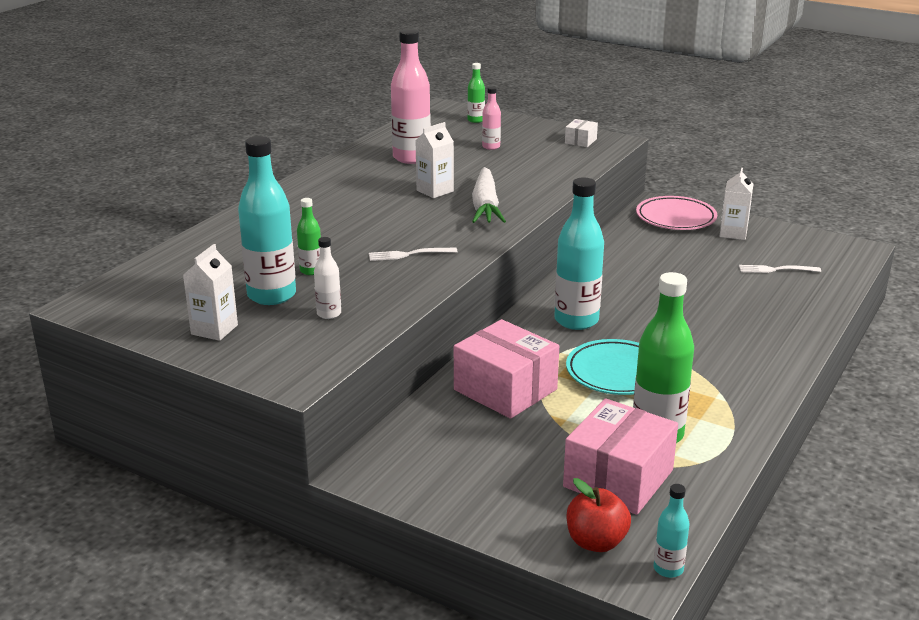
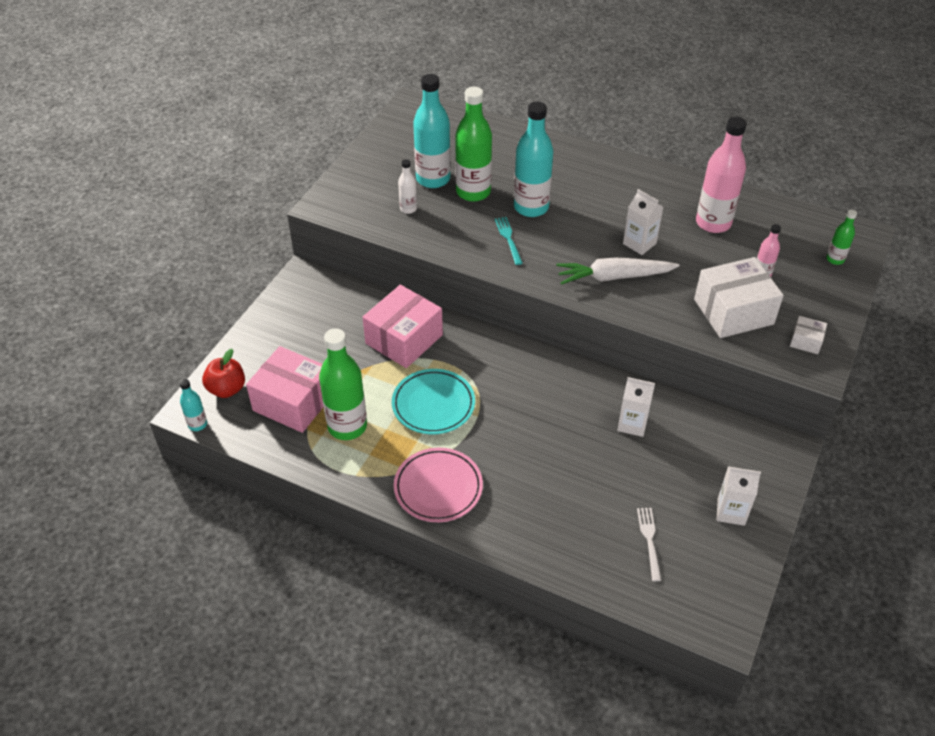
camera: 85 degrees right, 20 degrees up
(214, 329) = (383, 162): white carton -> white carton (632, 424)
(311, 271) = (473, 192): green bottle -> green bottle, size x2.04
(409, 254) = (508, 239): white fork -> turquoise fork
(541, 162) = (733, 312): none -> white box
(576, 320) = (515, 380): turquoise bottle -> turquoise bottle (531, 207)
(675, 218) = (755, 463): pink plate -> pink plate (438, 488)

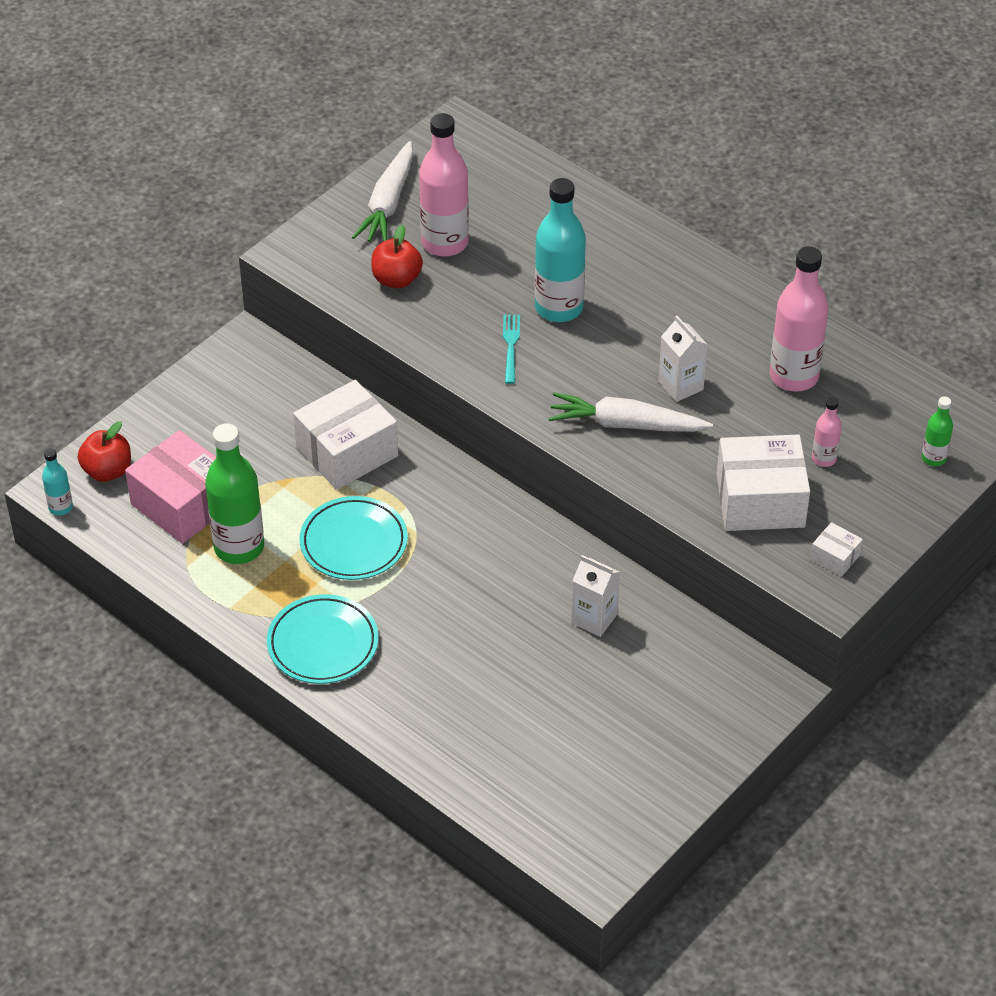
camera: 15 degrees right, 0 degrees up
(383, 160) = (388, 203): none -> white carrot
(404, 339) = (347, 451): pink box -> white box
(408, 209) = (396, 279): white bottle -> red apple
(433, 179) = (444, 243): turquoise bottle -> pink bottle
(438, 488) = (323, 644): pink plate -> turquoise plate
(473, 192) = (491, 271): green bottle -> none
(649, 540) = (552, 759): white fork -> none
(731, 511) = (668, 748): white carton -> none

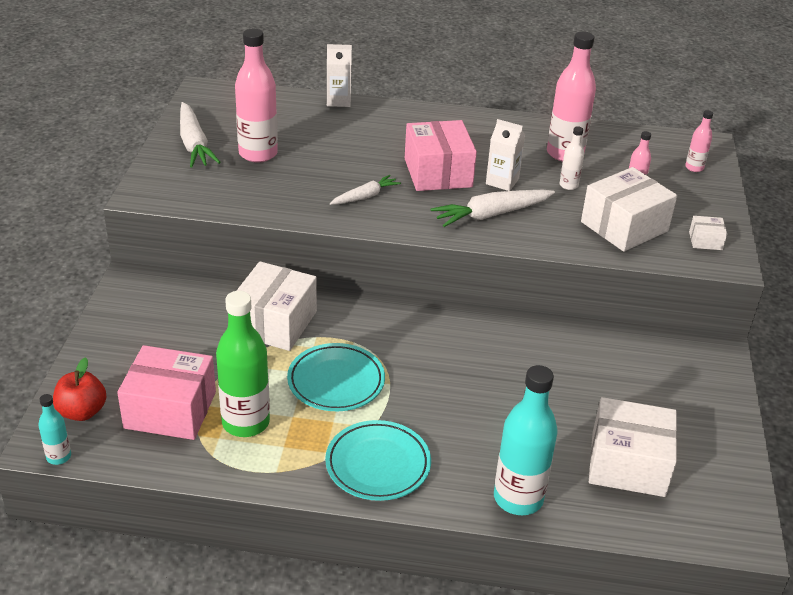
camera: 35 degrees left, 10 degrees down
(396, 279) = (243, 184): red apple -> none
(511, 346) = (365, 196): turquoise fork -> white carrot
(556, 756) = (628, 464): none -> white box
(559, 308) = (375, 165): turquoise bottle -> turquoise bottle (518, 498)
(594, 618) = (557, 359): white carton -> white carton (338, 101)
(619, 345) = (438, 173): none -> pink box
(752, 421) = (568, 185): none -> white bottle
(933, 458) = (694, 168): green bottle -> pink bottle

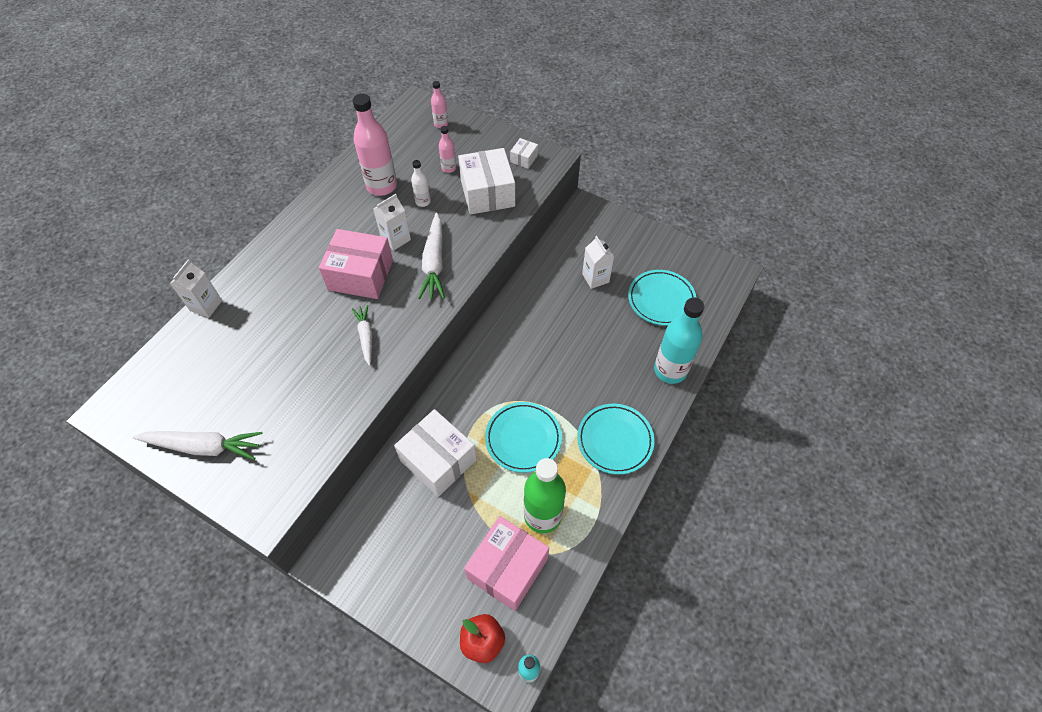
camera: 65 degrees left, 20 degrees up
(258, 154) = (254, 397): pink bottle -> none
(611, 389) = (595, 278): none -> white carton
(628, 464) = (661, 300): white box -> turquoise plate

